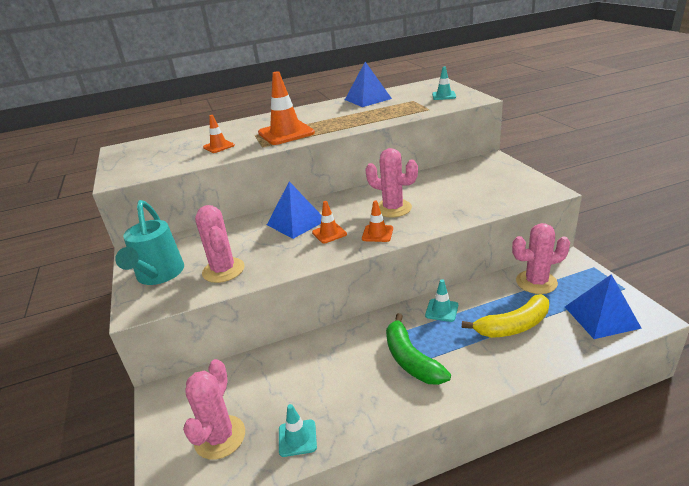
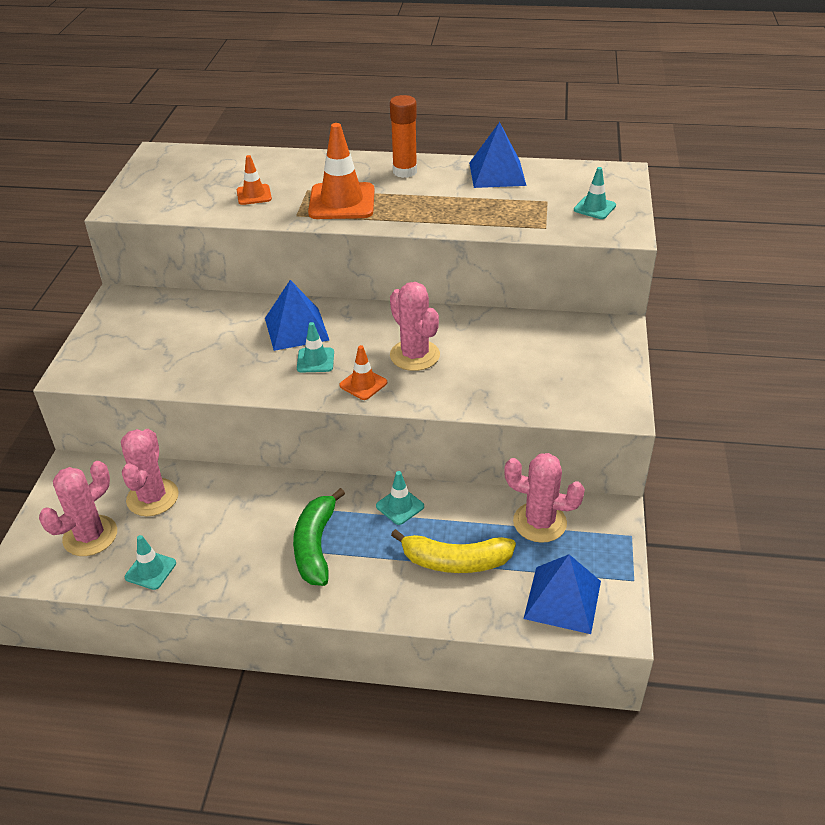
camera: 25 degrees right, 10 degrees up
(158, 275) = (116, 340): turquoise watering can -> none
(223, 270) = (176, 362): pink cactus -> pink cactus (152, 497)
(309, 112) = (405, 171): none -> orange glue stick
(329, 233) = (315, 360): orange traffic cone -> turquoise traffic cone

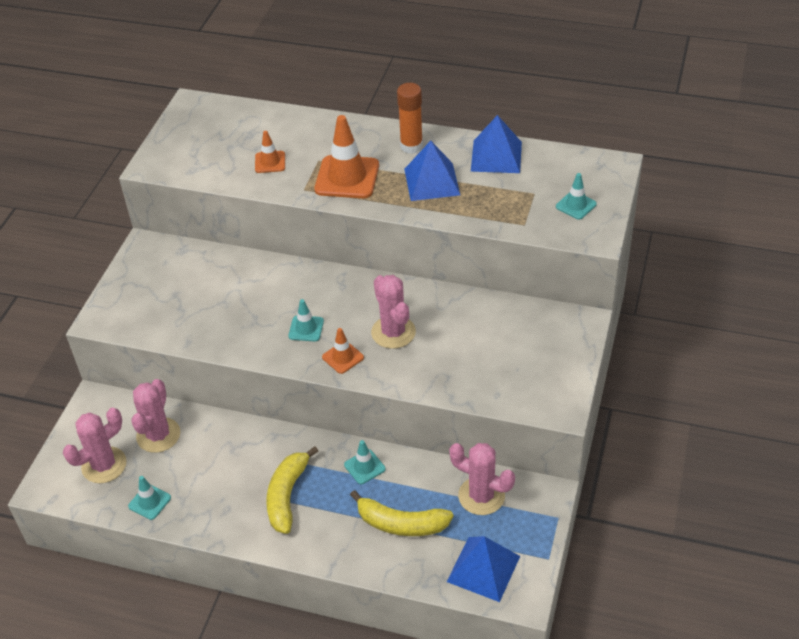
camera: 10 degrees right, 5 degrees up
(296, 329) = (295, 294): blue pyramid -> blue pyramid (432, 182)
(315, 546) = (287, 496): green banana -> yellow banana

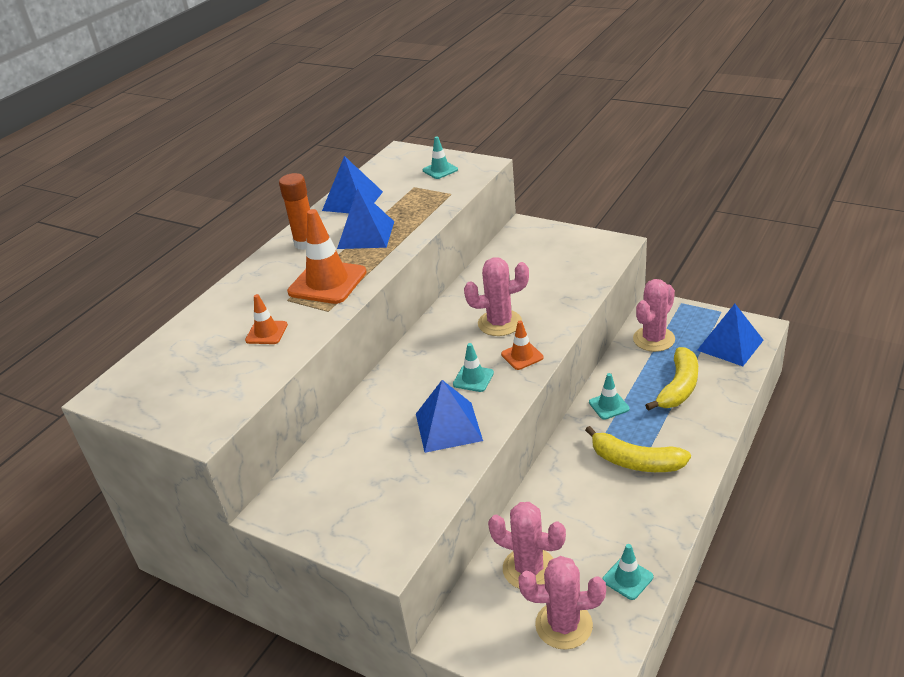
camera: 75 degrees left, 10 degrees down
(104, 465) = (564, 625): pink cactus -> pink cactus turned 60 degrees counterclockwise
(240, 325) = (448, 427): none -> blue pyramid

